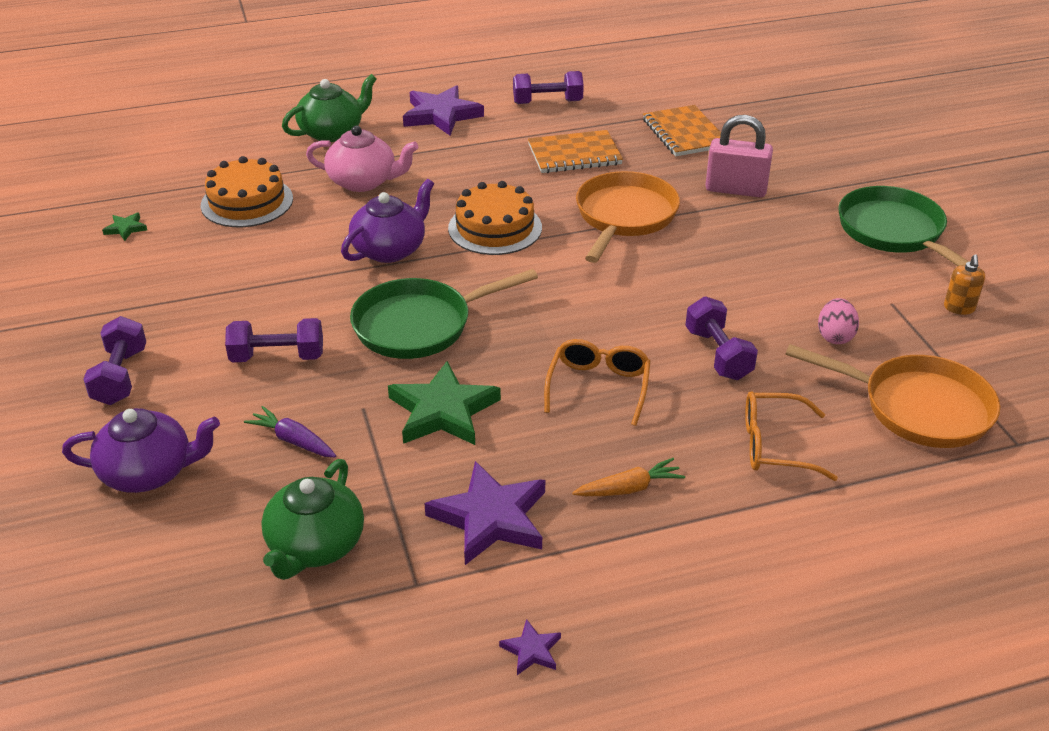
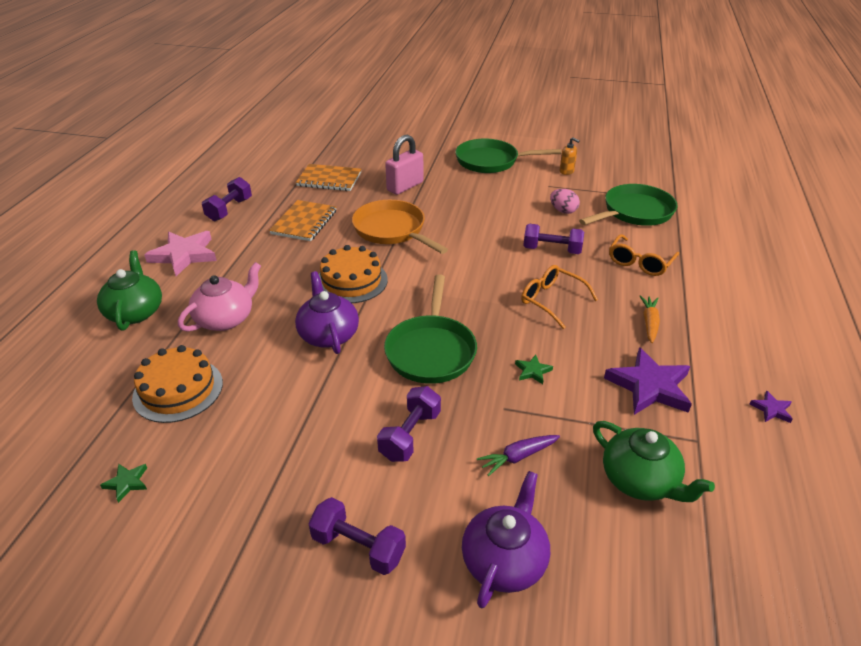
camera: 60 degrees left, 0 degrees up
(441, 115) = (184, 255): purple star -> pink star
(443, 411) = (532, 371): green star -> green star, size x0.45
(918, 407) = (634, 212): orange pan -> green pan

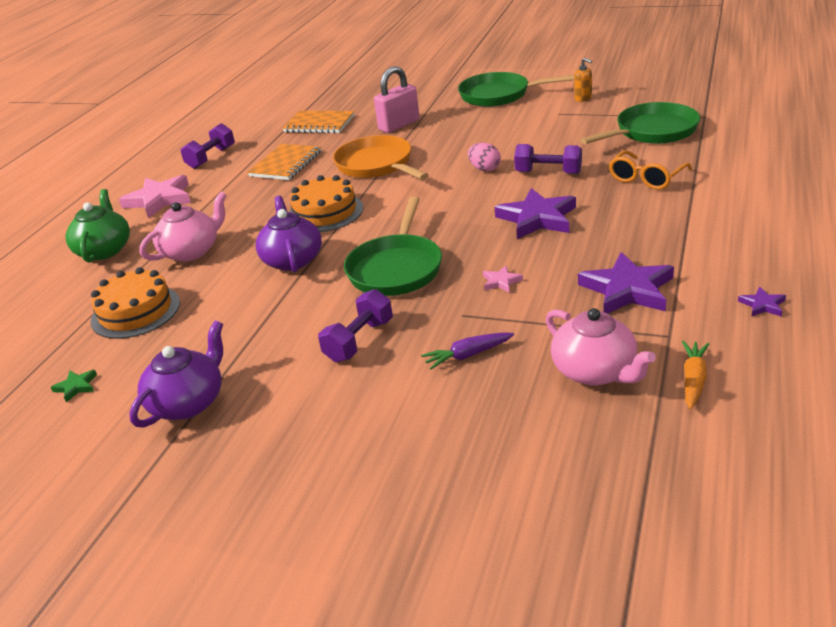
camera: 10 degrees right, 5 degrees down
(358, 547) = (288, 432): purple dumbbell -> none
(504, 560) = (434, 440): purple teapot -> purple teapot (188, 403)
(532, 371) = (501, 281): green star -> pink star
(552, 300) = (537, 218): orange glasses -> purple star
(563, 211) = (570, 136): pink egg -> pink egg (484, 169)
(640, 480) = (595, 371): green teapot -> pink teapot
(649, 323) = (642, 233): orange carrot -> orange carrot (693, 380)

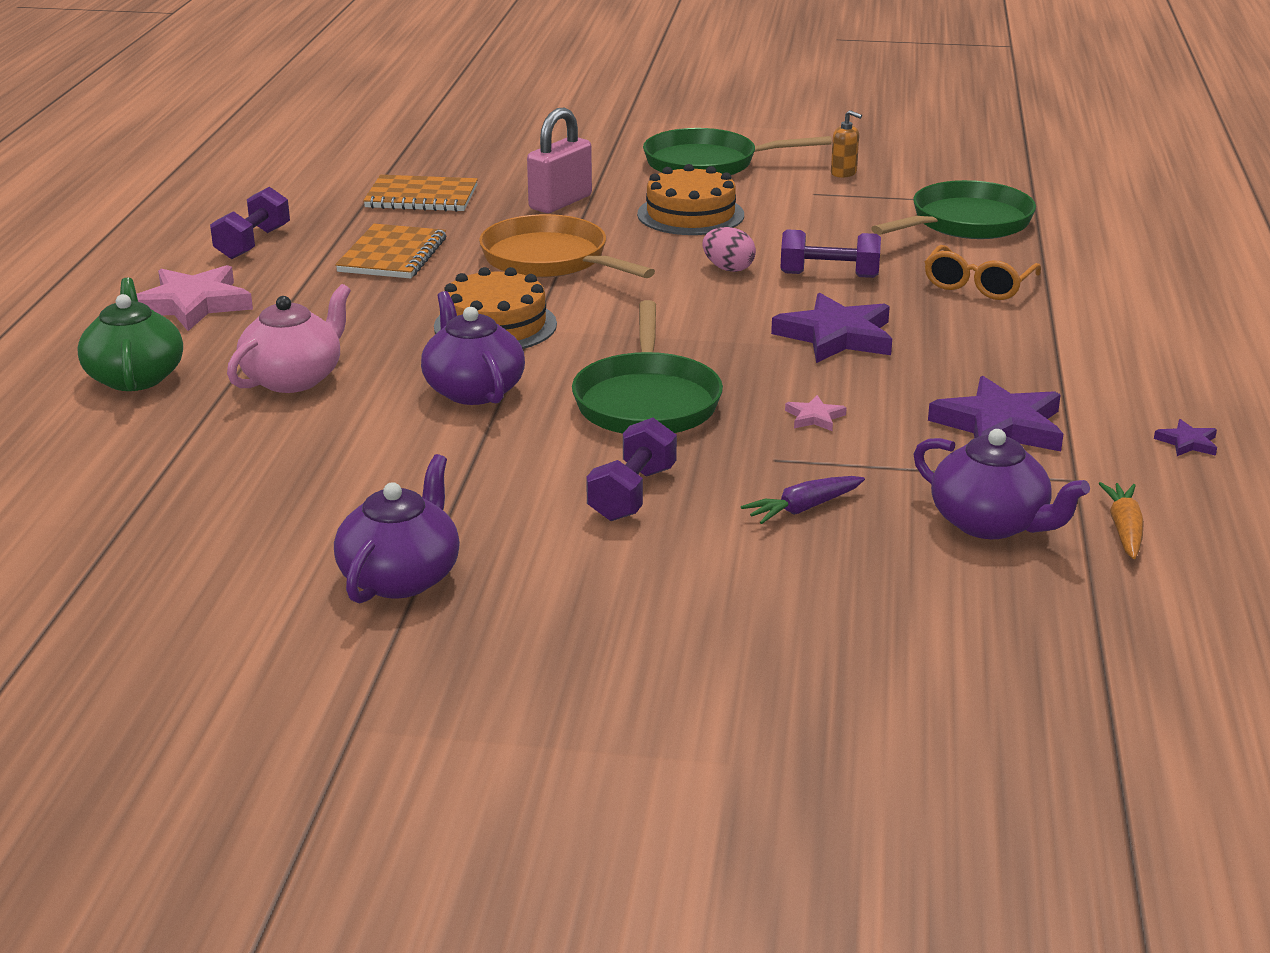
camera: 15 degrees left, 5 degrees down
(76, 387) = (199, 562): green star -> none
(135, 312) = (243, 462): orange cake -> orange cake (690, 214)
(595, 371) = (990, 523): pink teapot -> purple teapot

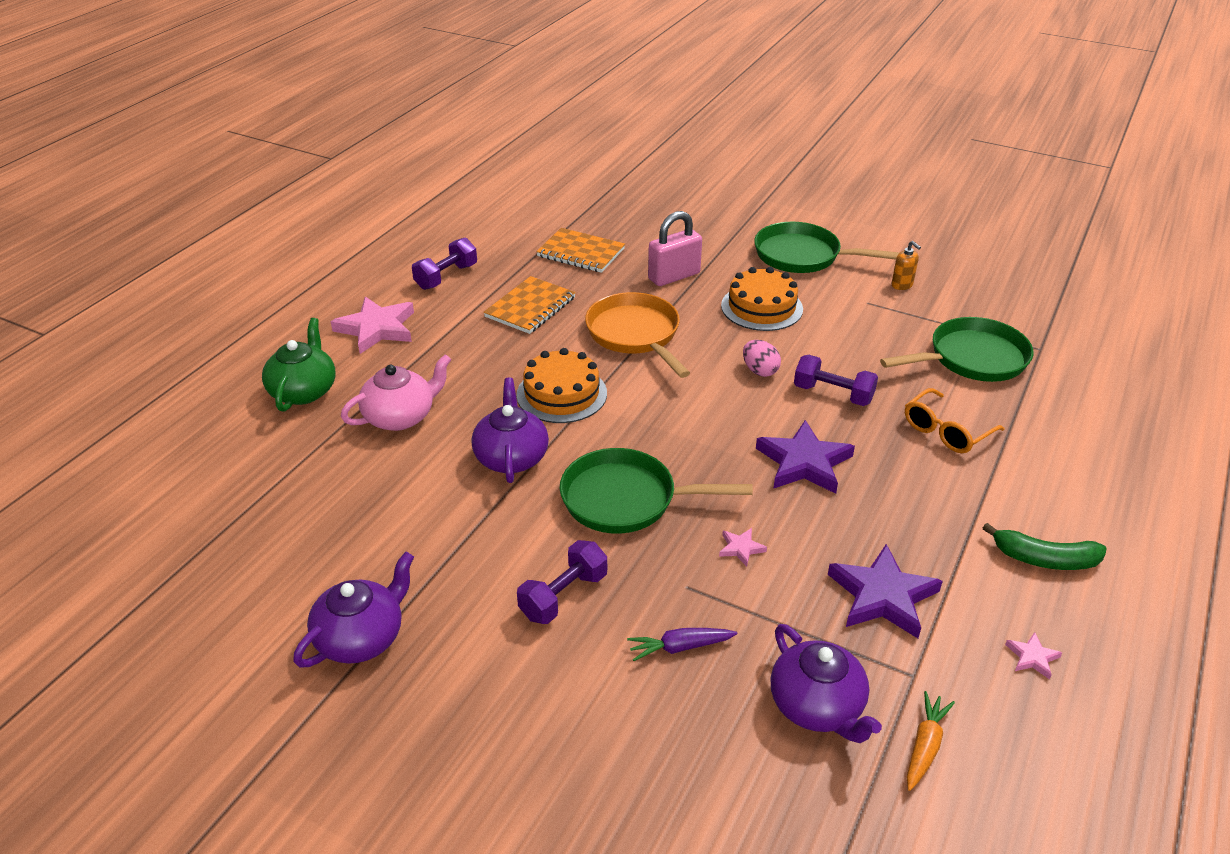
camera: 20 degrees right, 10 degrees up
(647, 401) = (626, 499): green pan -> green pan turned 75 degrees clockwise
(1150, 367) = (1044, 559): none -> green banana
(1187, 443) = (1032, 657): purple star -> pink star

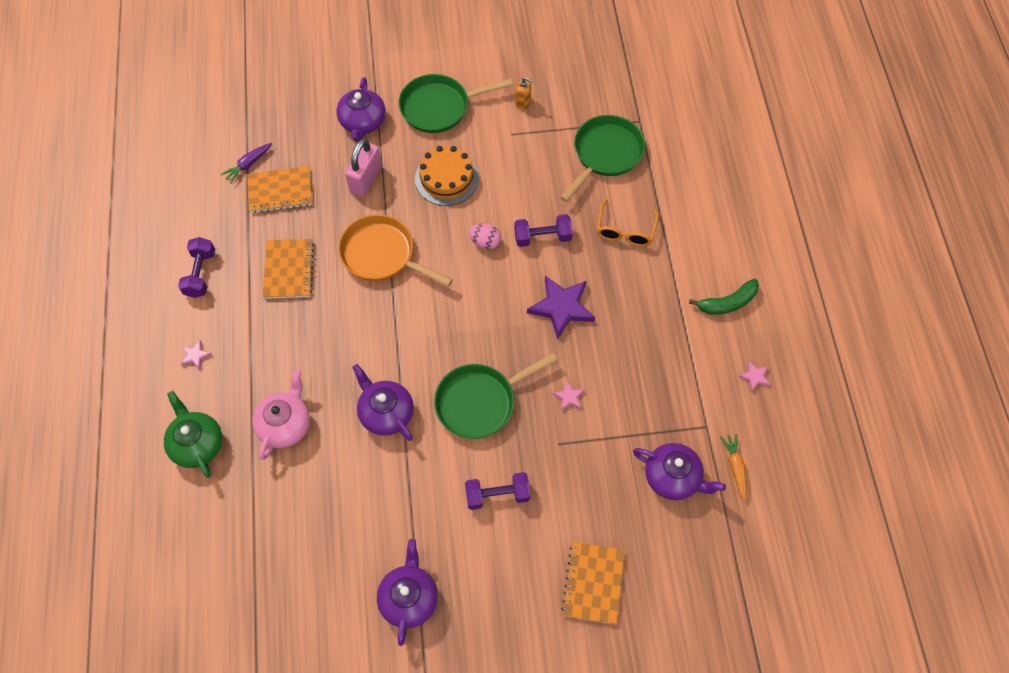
camera: 35 degrees left, 25 degrees up
(377, 328) = (195, 356): pink star -> pink star, size x0.45
(561, 394) = (375, 339): orange cake -> none
(563, 596) = (497, 495): purple dumbbell -> purple dumbbell turned 75 degrees clockwise
(600, 762) = (593, 583): none -> orange notebook
(680, 647) = (583, 487): purple carrot -> purple carrot (248, 164)
(710, 238) = (362, 122): none -> purple teapot
(882, 596) = (662, 383): purple star -> none

